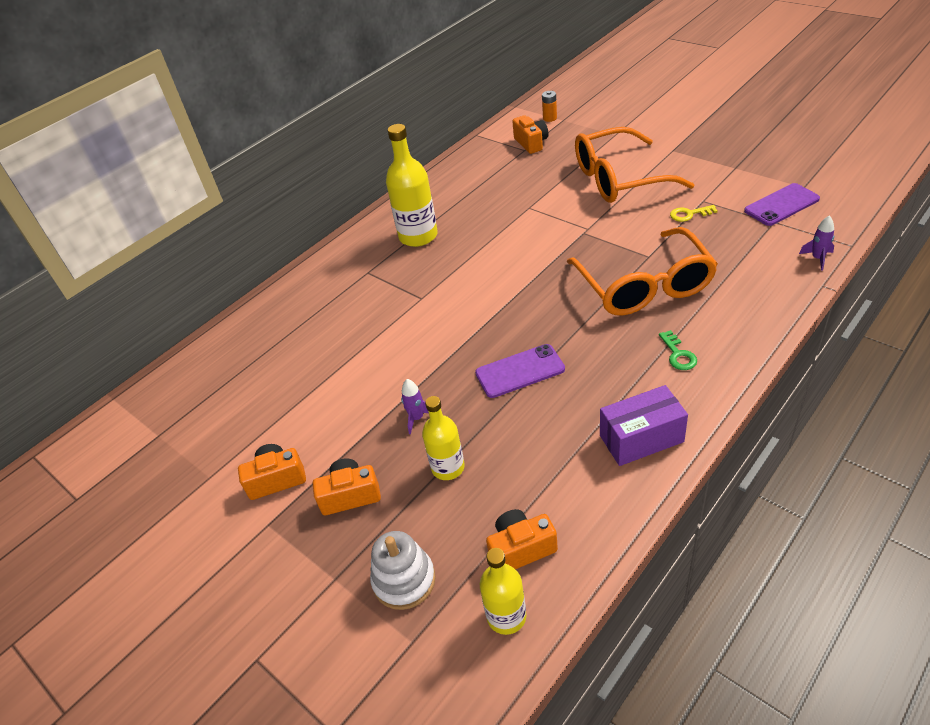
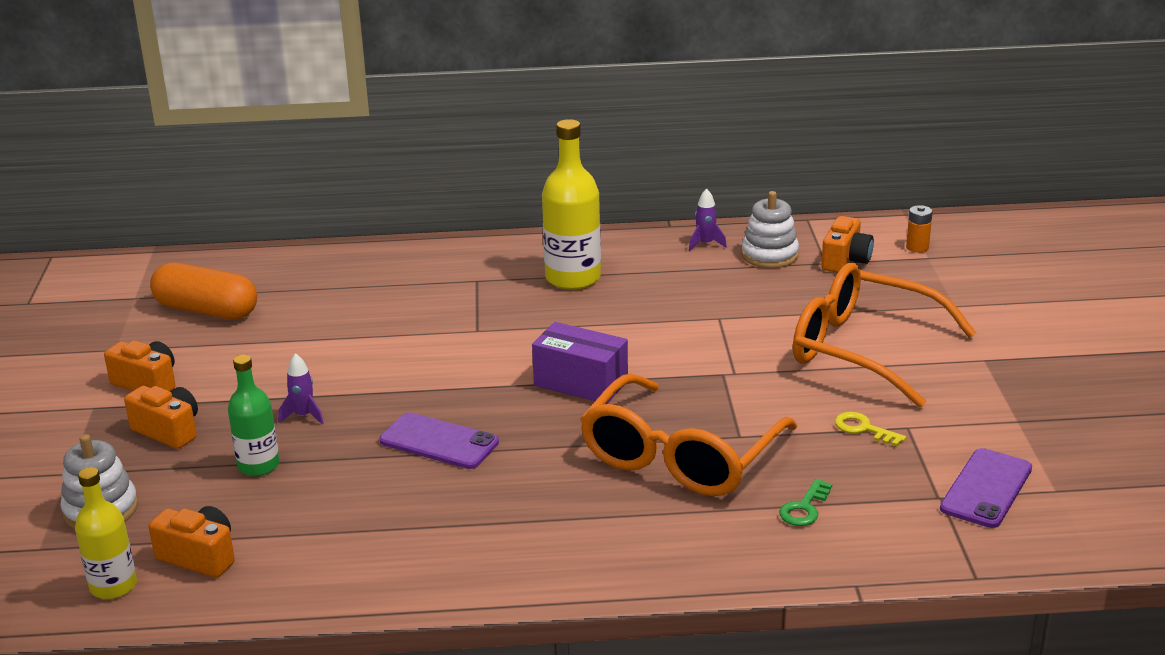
camera: 40 degrees right, 15 degrees down
(228, 406) = (206, 310): none -> orange capsule
(448, 467) = (258, 465): yellow bottle -> green bottle
(492, 162) = (769, 255): none -> white stacking toy
(641, 438) = (426, 563): purple box -> purple box (581, 383)
(678, 354) = (589, 530): green key -> green key (804, 508)
(781, 205) = (986, 488): purple phone -> purple phone turned 75 degrees counterclockwise
(817, 258) = (908, 560): purple rocket -> purple rocket (705, 244)

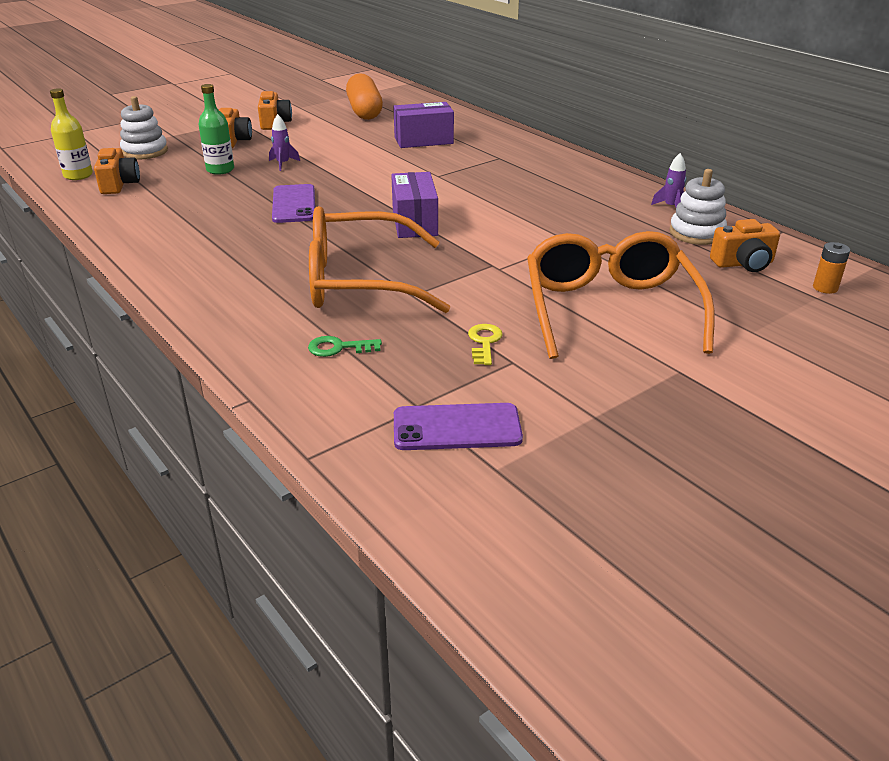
camera: 55 degrees right, 5 degrees up
(363, 305) = (423, 140): none -> purple box
(573, 278) = (547, 181): yellow bottle -> none

